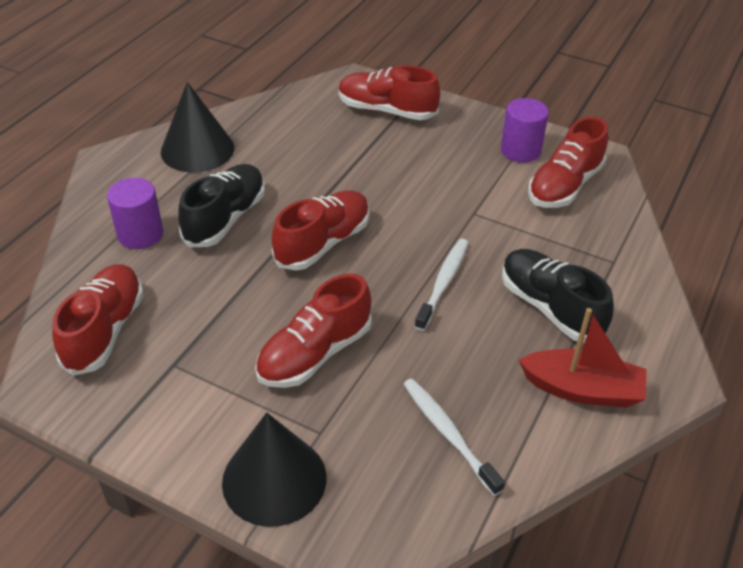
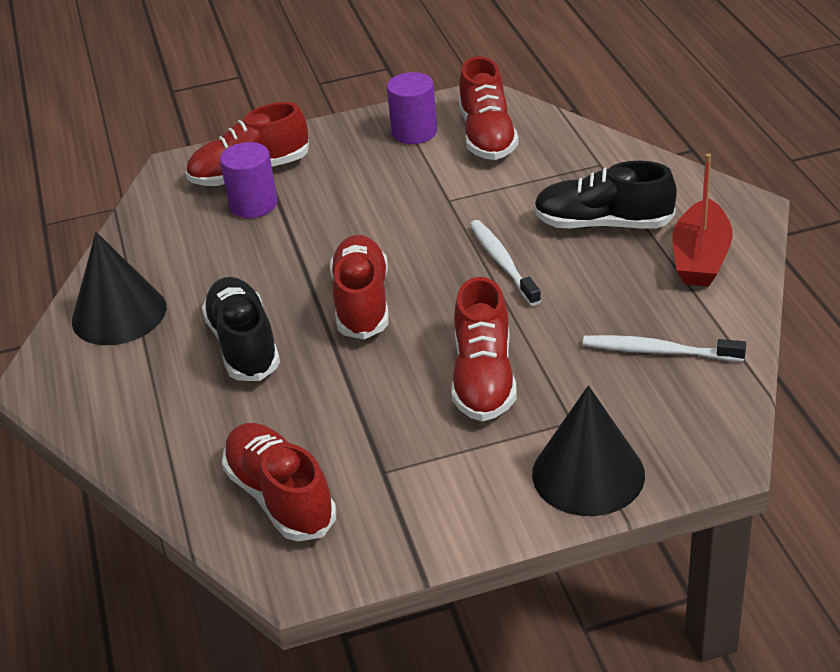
camera: 40 degrees left, 5 degrees down
(140, 234) = (183, 411): purple cylinder -> purple cylinder (253, 204)
(582, 389) = (700, 258): red boat -> red boat turned 135 degrees clockwise

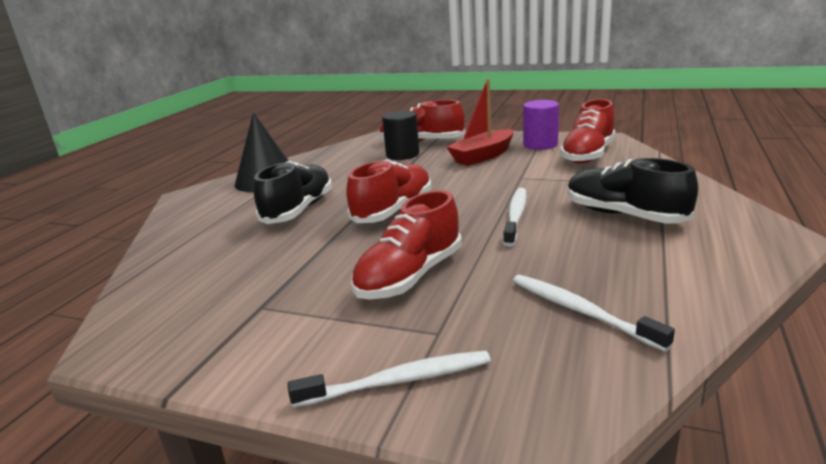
camera: 35 degrees right, 15 degrees down
(253, 204) = (402, 155): purple cylinder -> black cylinder
(280, 497) = (183, 294): red shoe -> none
(588, 474) = (397, 381): black cone -> white toothbrush
(700, 258) = (696, 259): red boat -> red boat (483, 156)

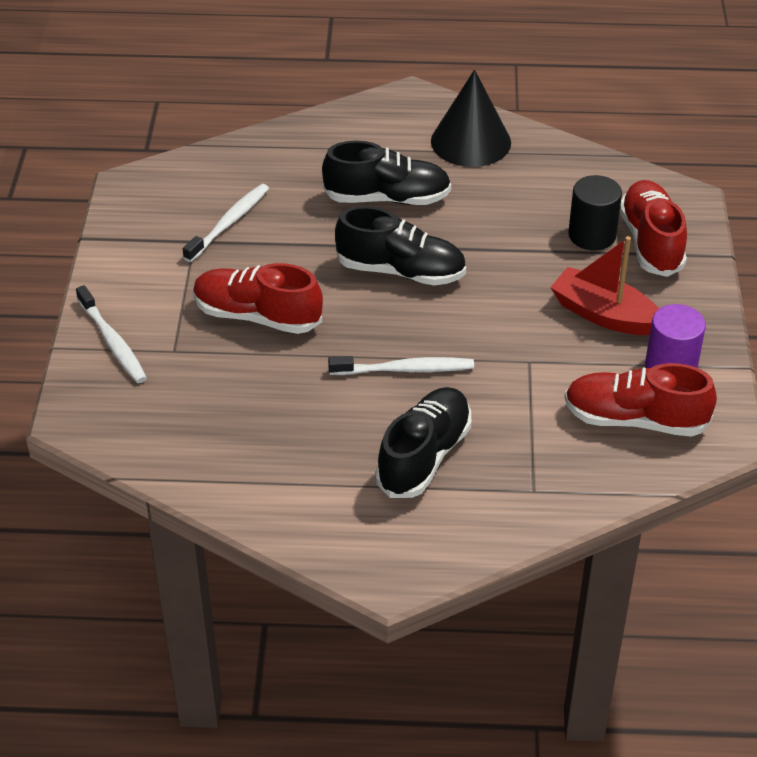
camera: 70 degrees right, 20 degrees up
(393, 210) = (401, 271): red shoe -> black shoe
(581, 311) = (217, 429): white toothbrush -> white toothbrush (228, 223)

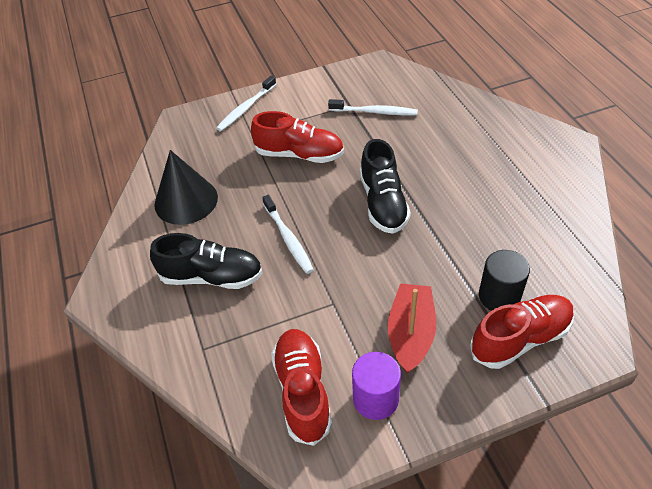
camera: 70 degrees right, 5 degrees up
(257, 316) = (299, 154): red shoe -> red shoe turned 105 degrees clockwise
(387, 198) = (452, 170): black shoe -> none
(470, 141) = (550, 190): black cone -> black cone (186, 200)

